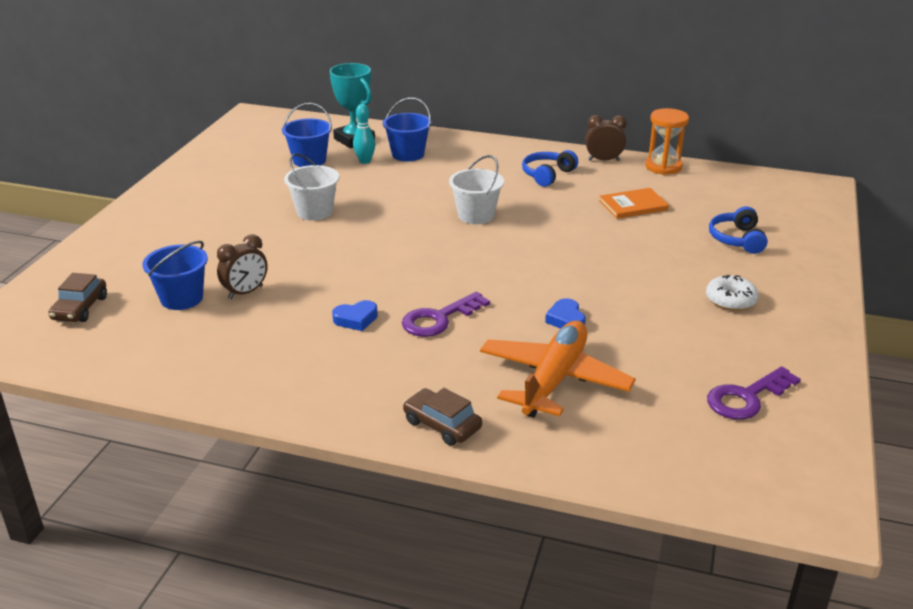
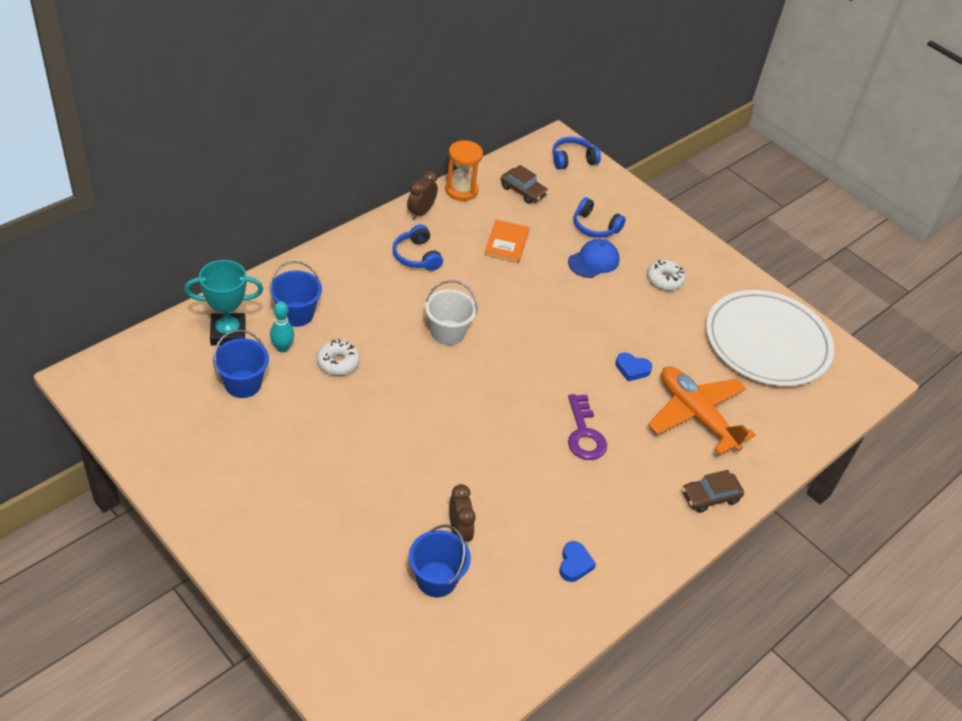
camera: 65 degrees left, 15 degrees up
(80, 308) = (398, 660): brown car -> brown car (523, 191)
(314, 212) = (353, 426): white bucket -> none
(356, 319) = (551, 481): blue heart -> blue heart (574, 564)
(377, 184) = (338, 362): none -> white donut
(686, 253) = (593, 261): none -> blue cap
(746, 398) = (767, 342): purple key -> white plate
(811, 200) = (572, 159): none -> blue headphones

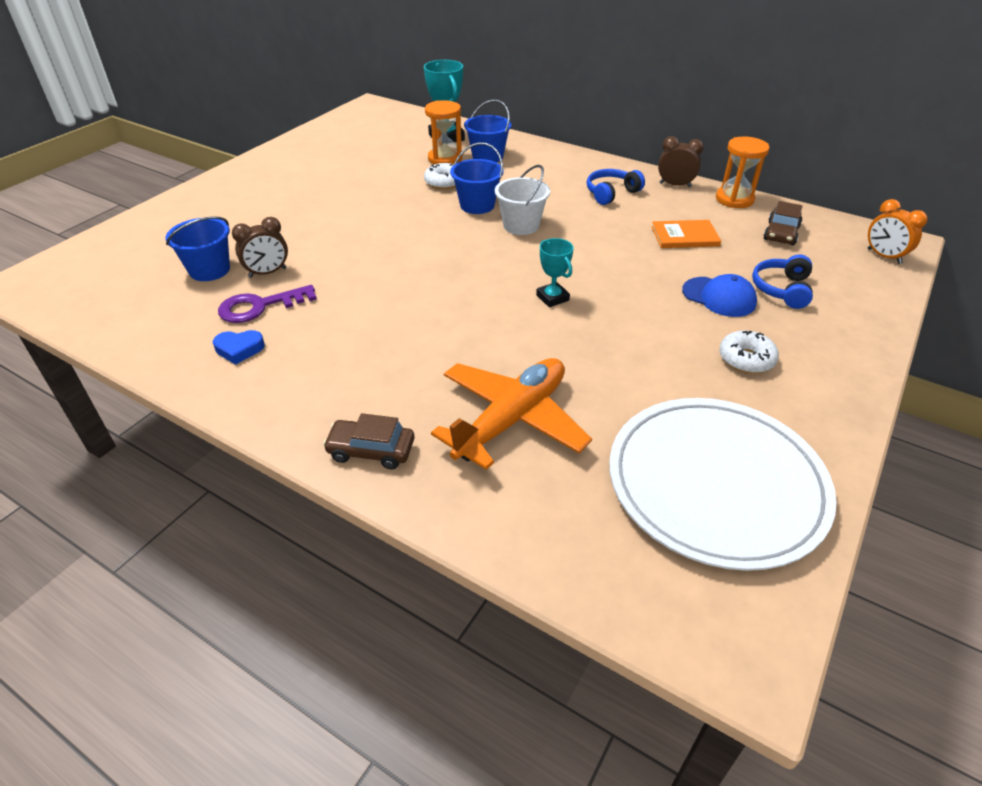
camera: 80 degrees right, 5 degrees down
(243, 384) = (396, 152): blue bucket -> blue bucket (477, 205)
(282, 348) = (445, 159): turquoise bowling pin -> orange hourglass
(565, 349) = (552, 298): none -> turquoise trophy
(572, 159) = (883, 256): blue headphones -> orange clock
(584, 434) = (429, 330): purple key -> purple key (259, 306)
(632, 369) = (557, 352): blue heart -> none
(710, 497) = (371, 450): brown car -> brown car turned 45 degrees counterclockwise

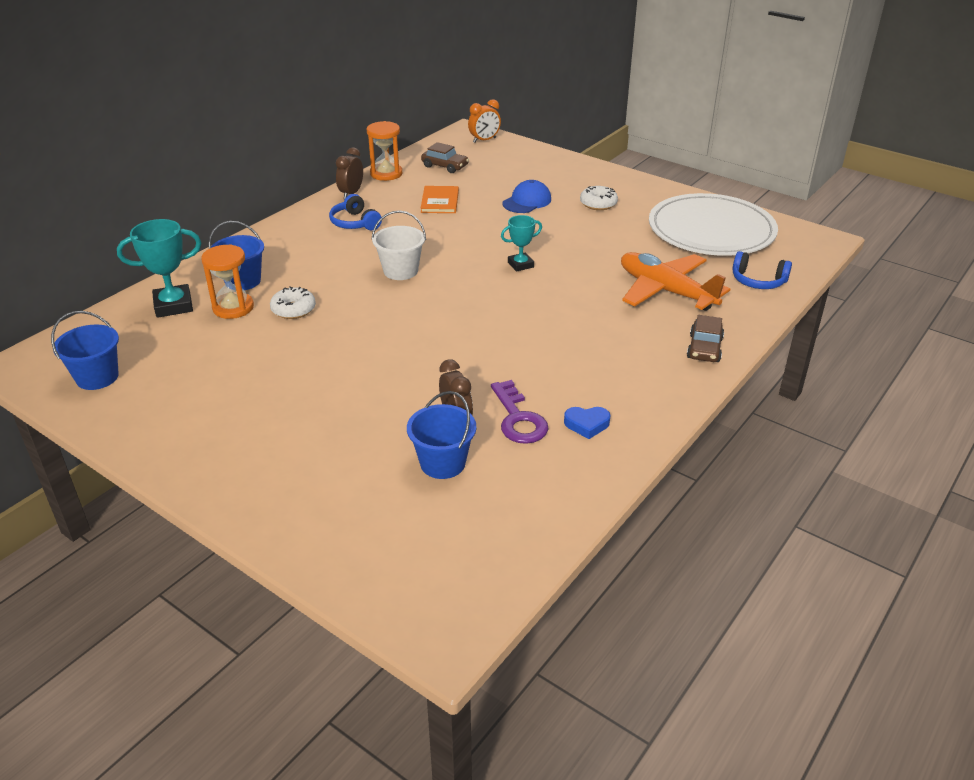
camera: 85 degrees left, 5 degrees down
(239, 349) = (587, 424): blue heart -> blue heart turned 90 degrees clockwise
(477, 205) = (353, 292): blue bucket -> blue bucket (97, 377)
(782, 289) = (520, 179): blue headphones -> blue headphones (758, 281)

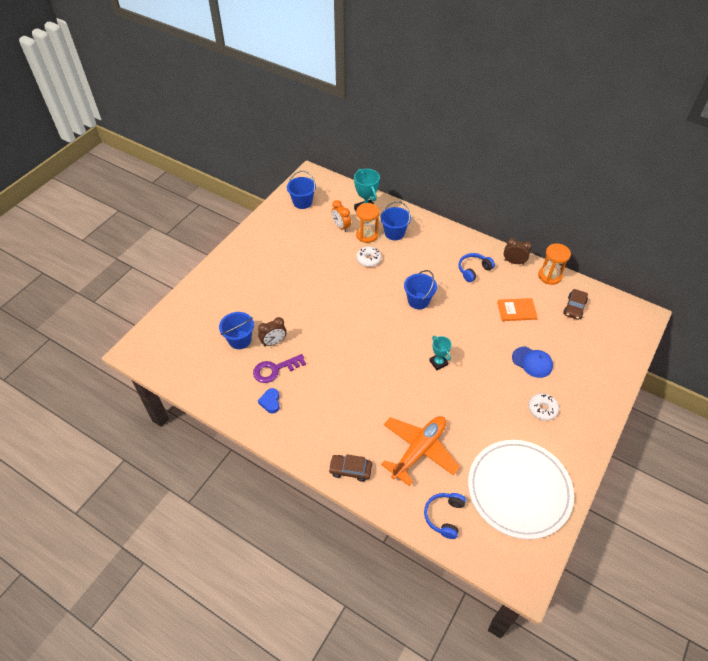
camera: 85 degrees right, 15 degrees up
(400, 271) = (418, 301): white bucket -> blue bucket
(484, 140) = (632, 328): orange clock -> orange clock (341, 227)

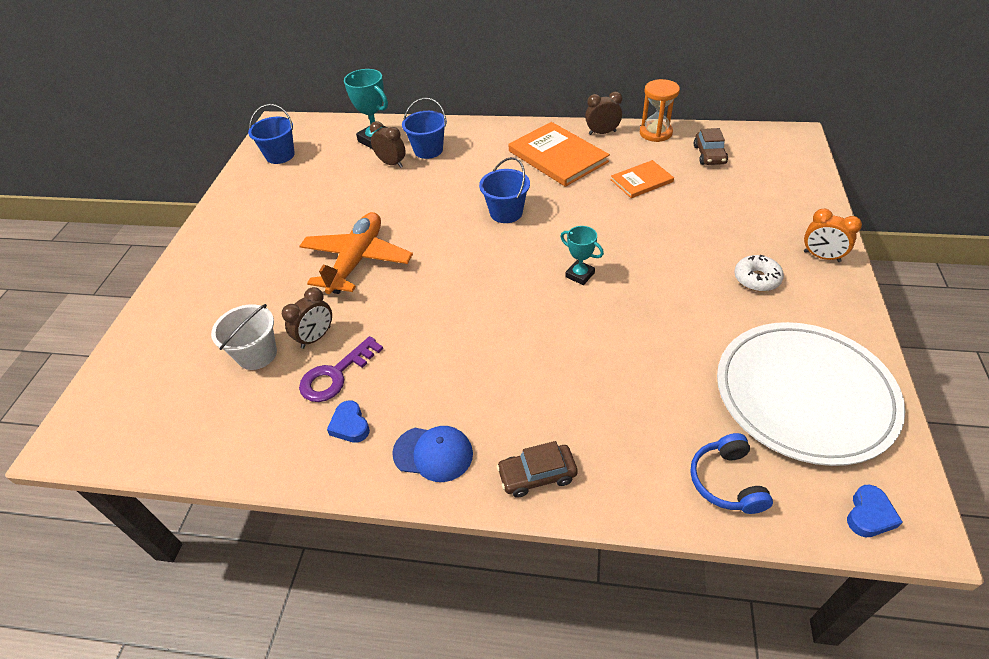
camera: 20 degrees left, 5 degrees down
(240, 340) = (257, 354): blue bucket -> white bucket
(341, 227) = (350, 165): orange clock -> orange clock (821, 256)
(367, 235) = (391, 163): orange hourglass -> brown clock
(368, 259) = (409, 189): white donut -> none
(419, 450) = (626, 401): orange plane -> orange plane (357, 261)
(473, 270) = (557, 156): blue headphones -> orange book
(506, 565) = (869, 515): none -> blue heart
(532, 362) = (703, 229): blue cap -> blue cap (433, 453)

